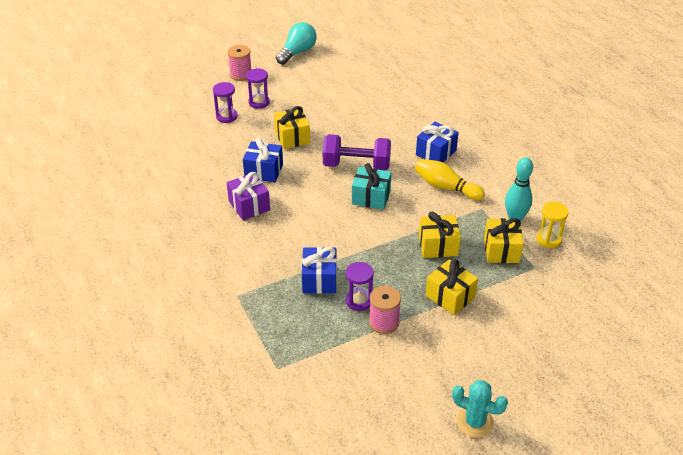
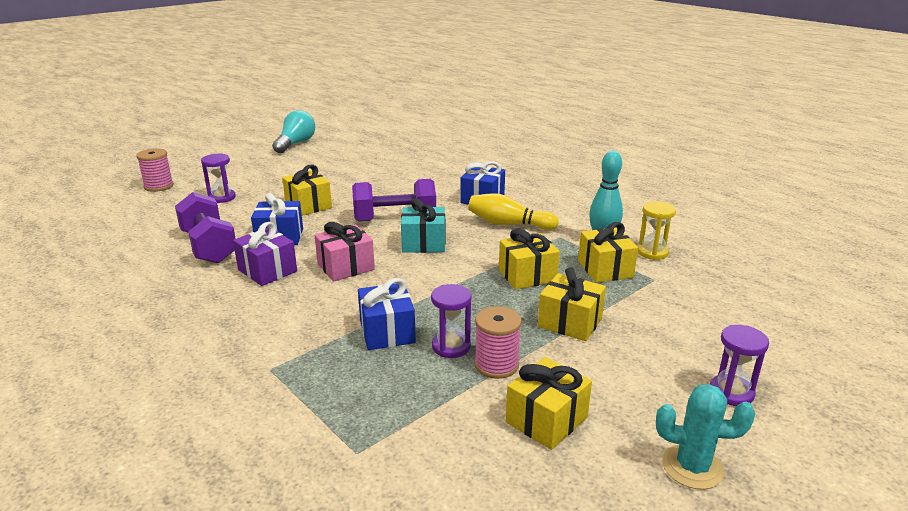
camera: 15 degrees left, 15 degrees down
(211, 172) = (209, 246): none -> purple dumbbell
(241, 75) = (233, 165): pink spool -> pink spool (159, 186)
(259, 102) = (260, 183): purple hourglass -> purple hourglass (731, 392)
(306, 212) = (346, 267): none -> pink gift
(399, 370) = (546, 420): none -> yellow gift

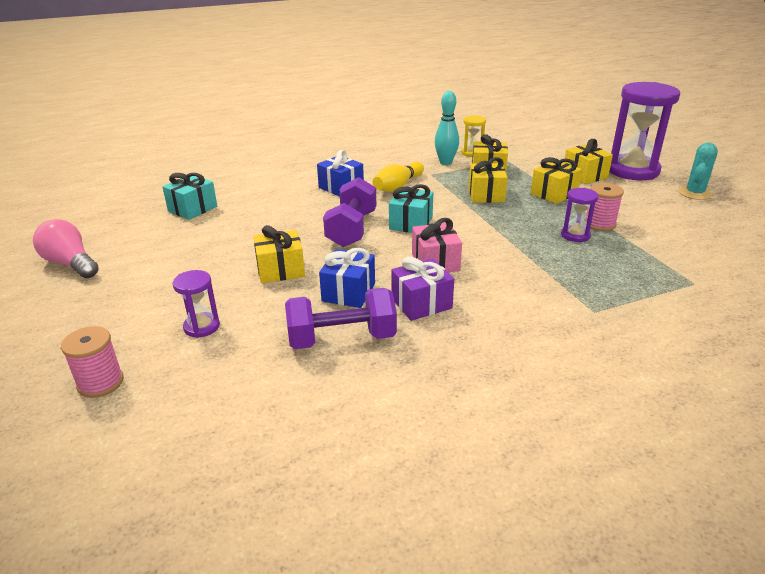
camera: 70 degrees left, 5 degrees up
(295, 144) = (71, 264): turquoise light bulb -> pink light bulb
(387, 332) = (550, 256): blue gift -> none
(397, 155) = (192, 209): none -> turquoise gift
(546, 420) = (657, 219): yellow gift -> yellow gift (584, 175)
(731, 392) = (632, 170): purple hourglass -> purple hourglass, size x2.15

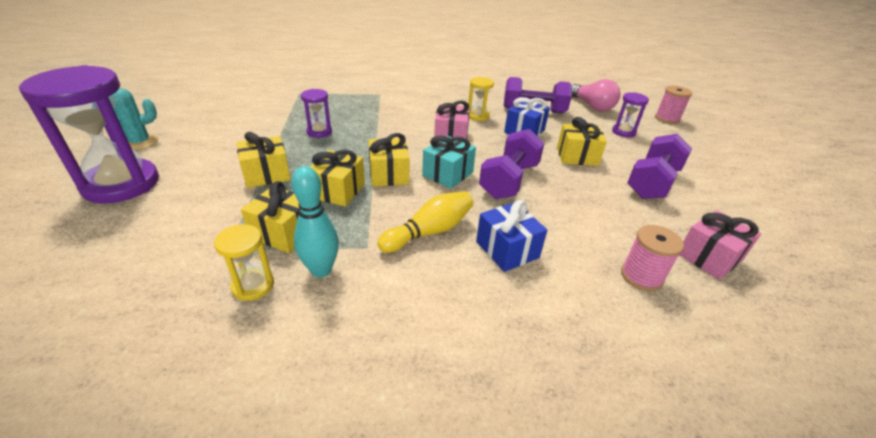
camera: 165 degrees left, 5 degrees up
(71, 264) = (783, 203): pink light bulb -> pink light bulb (592, 106)
(192, 209) = (709, 257): turquoise gift -> pink gift
(203, 257) = (652, 182): none -> purple dumbbell
(421, 303) = (478, 116): purple gift -> yellow hourglass
(584, 175) = (187, 191): yellow gift -> yellow gift (389, 174)
(600, 224) = (284, 135): pink spool -> pink spool (641, 276)

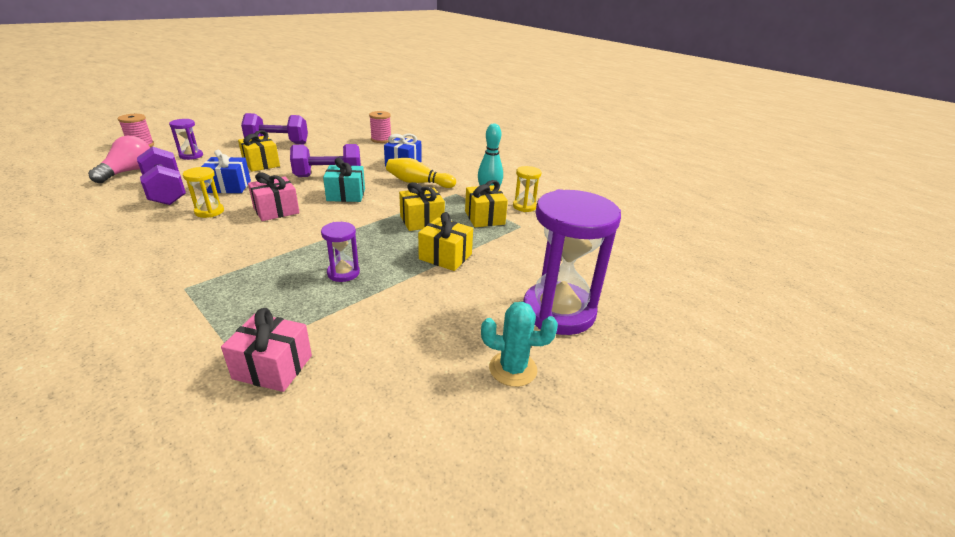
camera: 130 degrees left, 5 degrees down
(389, 174) = (375, 213): yellow gift -> none
(709, 257) = (346, 130): pink gift -> pink gift (273, 367)

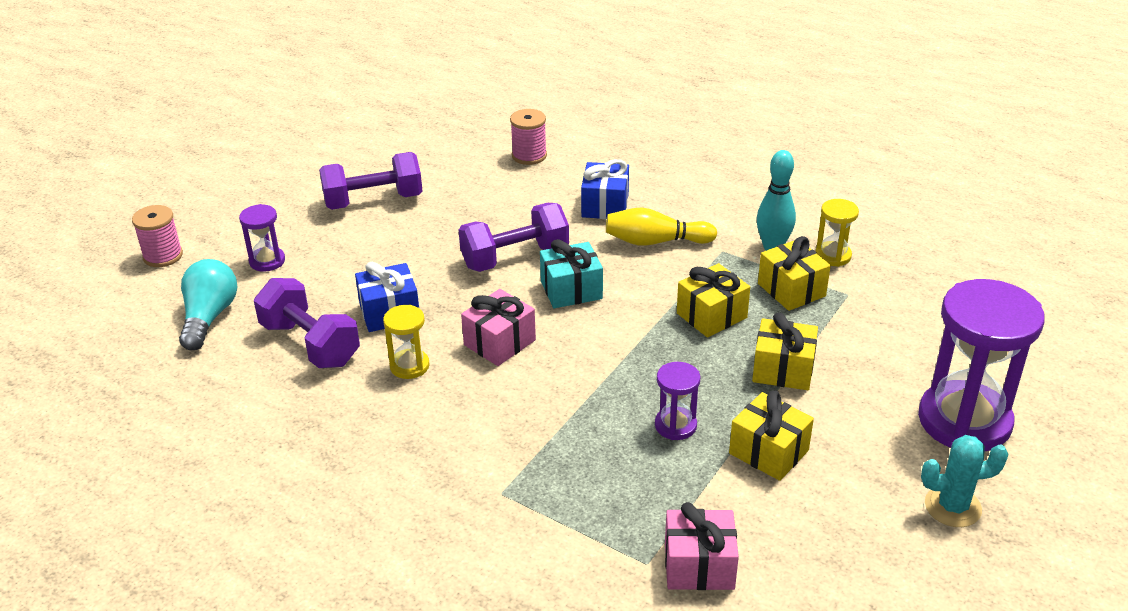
camera: 10 degrees left, 5 degrees up
(128, 172) = (209, 317): pink light bulb -> turquoise light bulb
(261, 164) = (392, 254): yellow gift -> yellow gift (768, 452)

